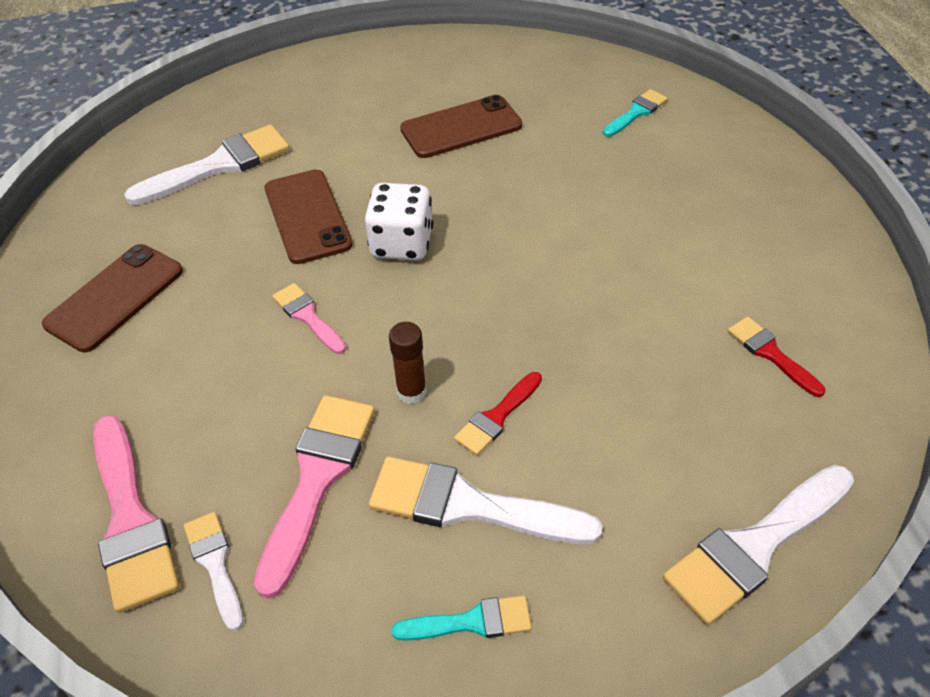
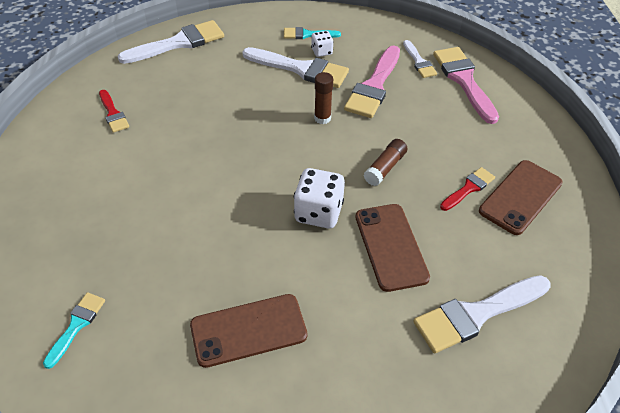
camera: 175 degrees left, 0 degrees up
(307, 316) = (385, 168): pink brush -> brown glue stick
(431, 566) = (321, 51): none -> white dice
(497, 417) = (278, 101): red brush -> red brush (469, 188)
(636, 112) = (76, 325): turquoise brush -> turquoise brush turned 150 degrees clockwise

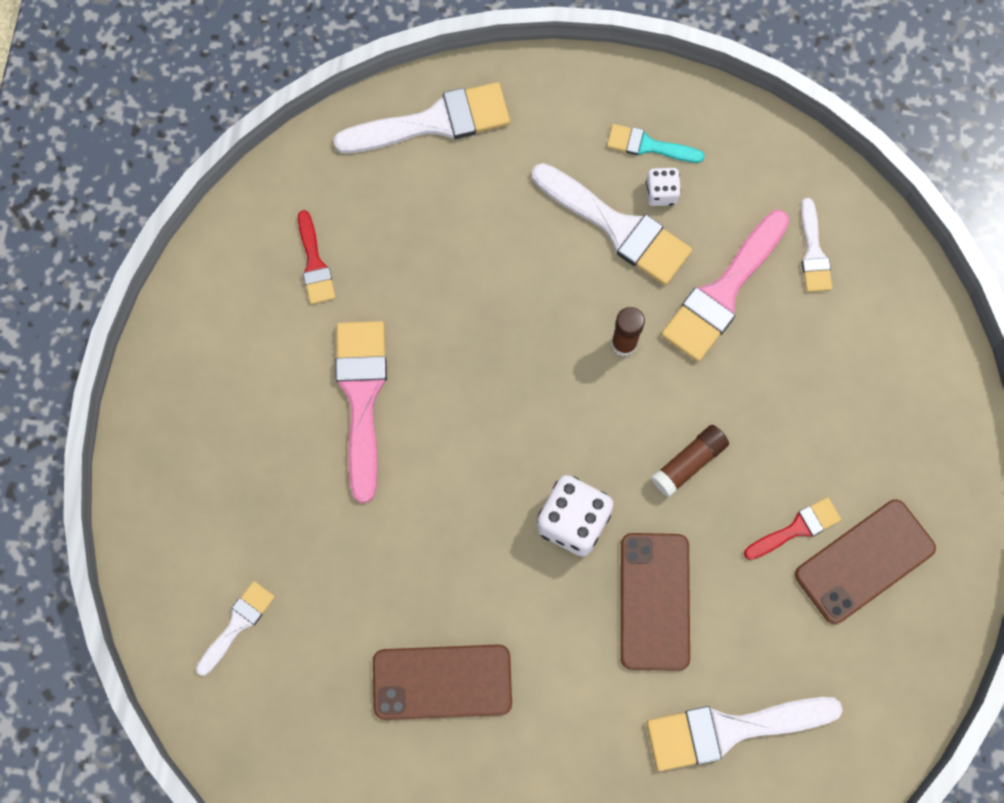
camera: 15 degrees right, 25 degrees up
(76, 325) = (237, 624): turquoise brush -> white brush
(464, 80) = (871, 311): pink brush -> pink brush (361, 397)

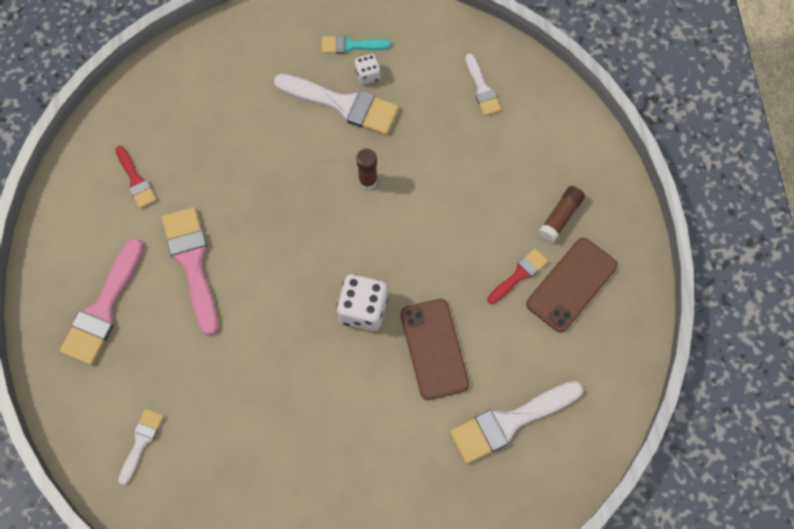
camera: 15 degrees left, 5 degrees down
(434, 122) = (196, 65): white brush -> none
(442, 682) = (298, 443): brown phone -> none
(689, 463) = (433, 249): brown glue stick -> brown glue stick (560, 217)
(723, 292) = (427, 130): pink brush -> pink brush (103, 309)

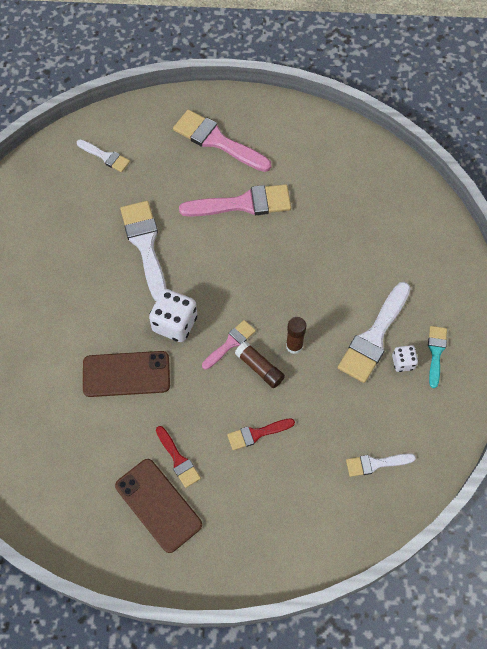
camera: 100 degrees right, 5 degrees down
(136, 180) = (323, 171): red brush -> red brush (257, 434)
(376, 246) = (230, 343): none -> pink brush
(509, 422) = (46, 423): white brush -> white brush (145, 245)
(560, 217) = (228, 510): brown glue stick -> brown glue stick (259, 368)

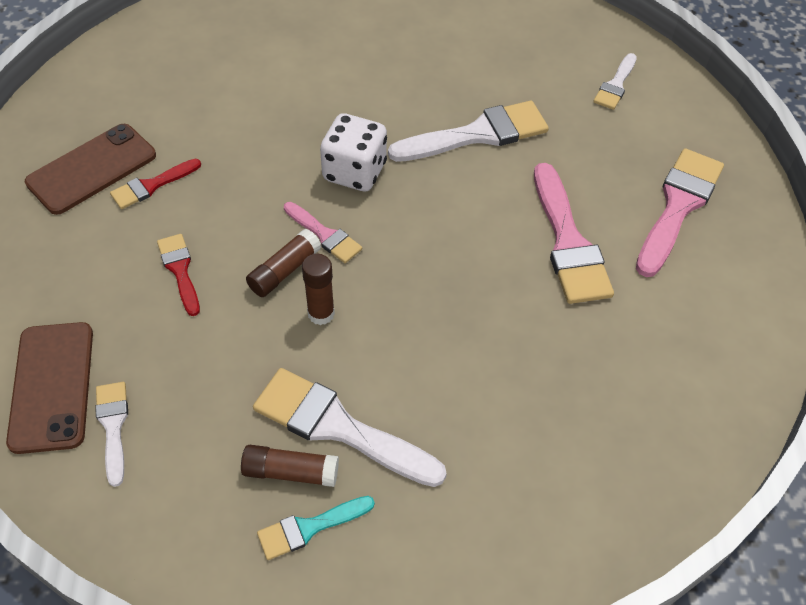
camera: 85 degrees right, 10 degrees down
(126, 374) = (278, 127): brown phone -> brown phone (52, 386)
(403, 362) = (290, 472): white dice -> brown glue stick
(436, 352) = (309, 528): turquoise brush -> turquoise brush turned 150 degrees clockwise

